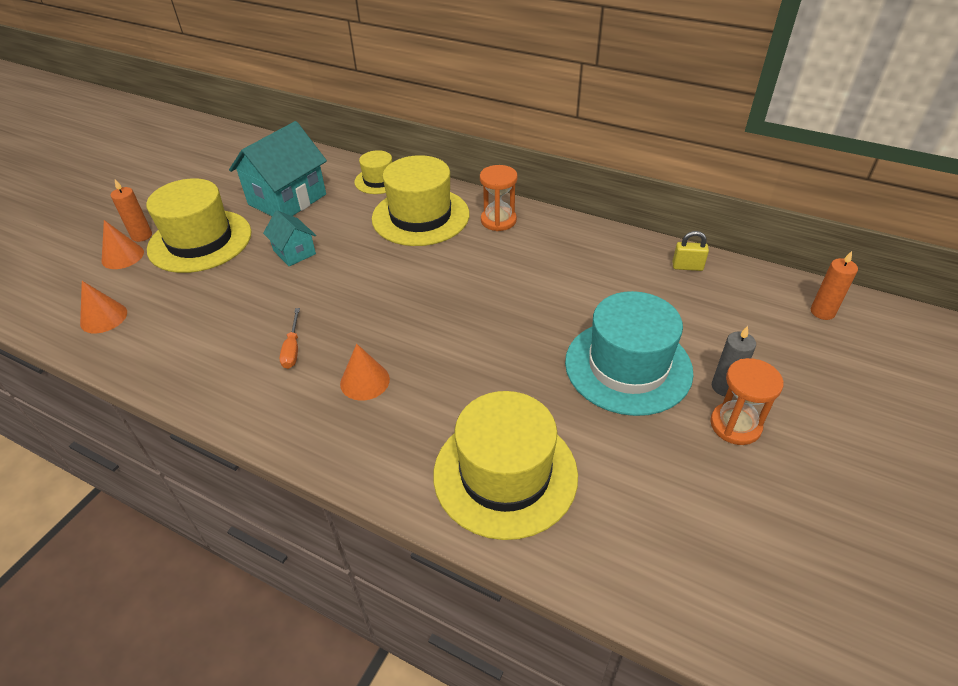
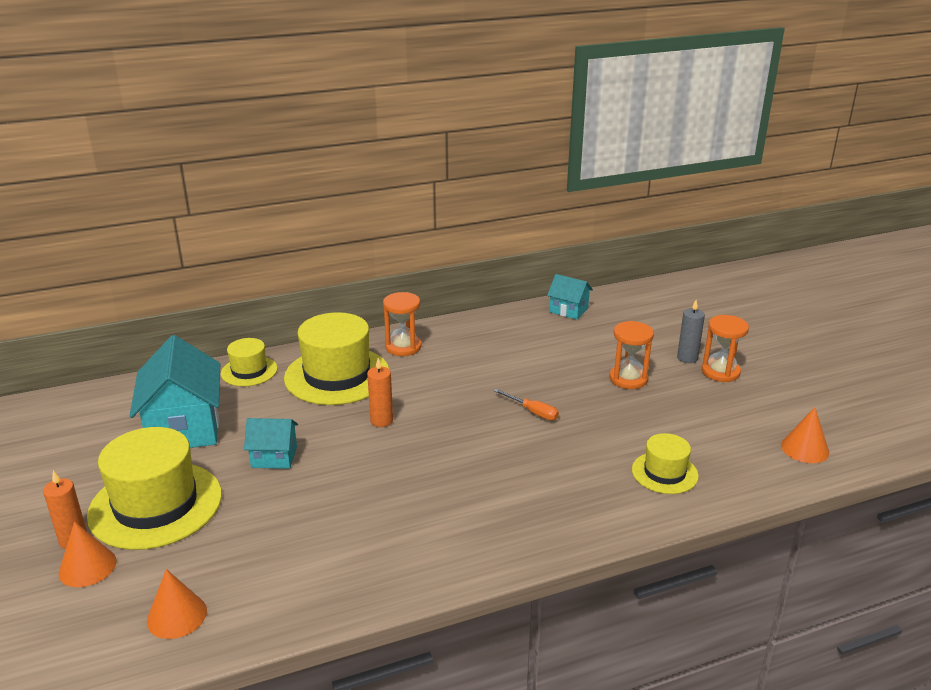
camera: 50 degrees left, 15 degrees down
(292, 349) = (406, 512): orange screwdriver -> orange screwdriver (532, 412)
(365, 381) = (496, 491): orange cone -> orange cone (804, 448)
(505, 474) = (664, 473): yellow hat -> yellow hat, size x0.53
(628, 366) = (628, 379): turquoise hat -> orange hourglass
(687, 267) = (568, 310): yellow padlock -> turquoise house
(822, 312) = (669, 296): orange candle -> orange candle (381, 421)

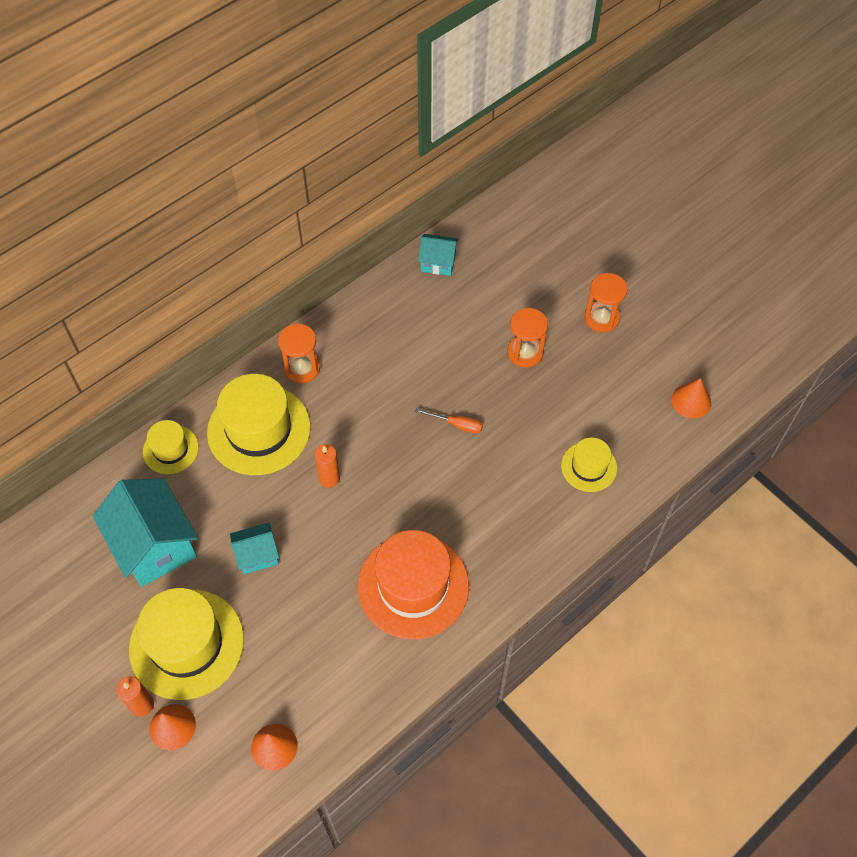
camera: 20 degrees left, 30 degrees up
(418, 520) = (413, 586): none -> orange hat
(687, 358) = (568, 306): grey candle -> none

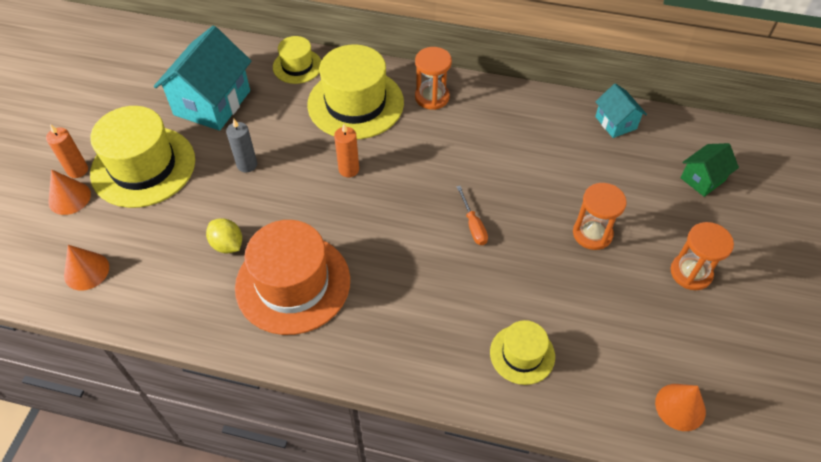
camera: 55 degrees right, 5 degrees down
(257, 555) = (247, 164): turquoise house -> grey candle
(335, 616) = (227, 245): none -> yellow lemon
(533, 250) = (702, 179): none -> green house

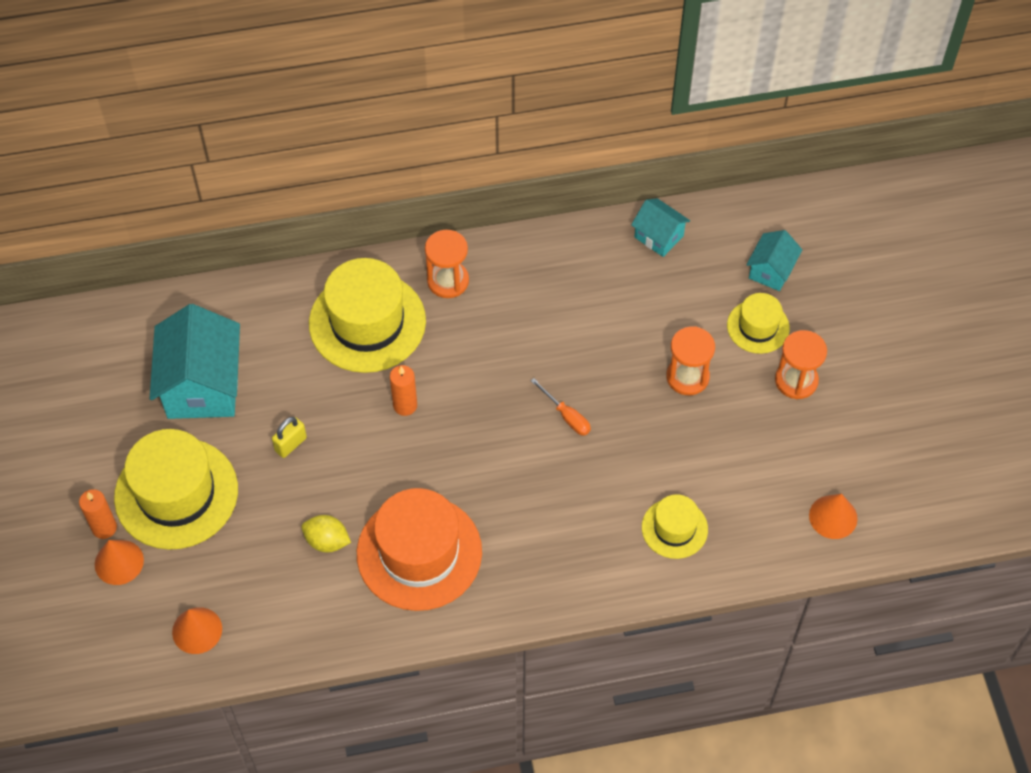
camera: 25 degrees left, 5 degrees up
(247, 164) = (291, 444): grey candle -> yellow padlock
(297, 66) = (272, 300): yellow hat -> yellow hat (758, 327)
(702, 179) = (771, 271): green house -> turquoise house

